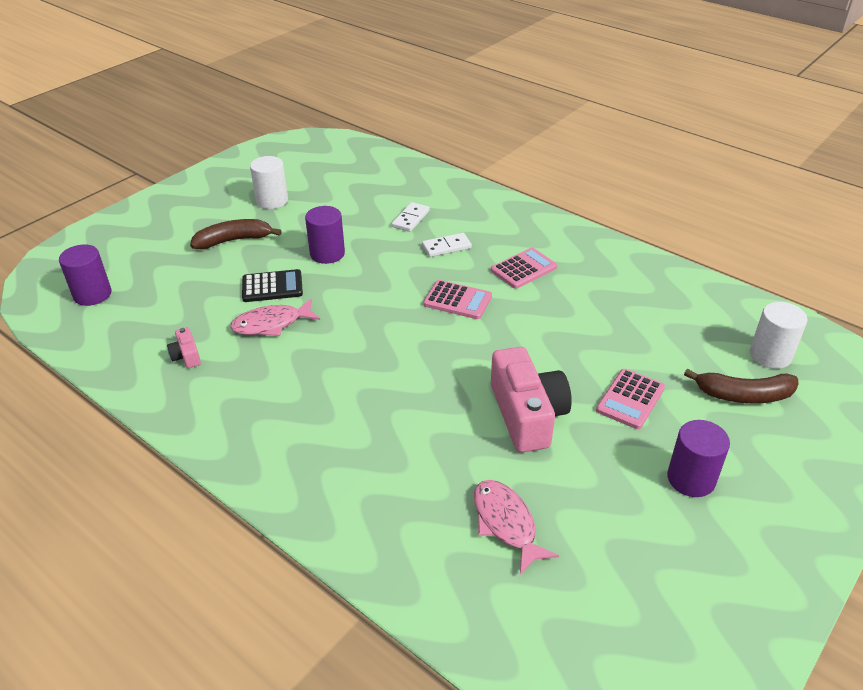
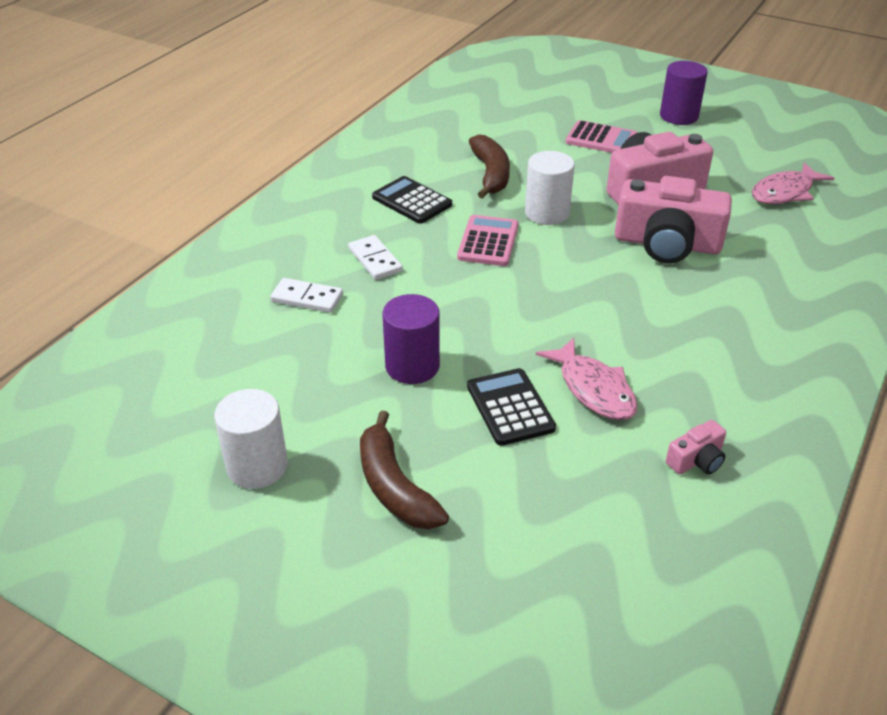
camera: 100 degrees left, 0 degrees up
(92, 294) = (607, 647): purple cylinder -> none
(431, 402) = (667, 243): none -> pink camera
(523, 269) = (412, 201): pink calculator -> black calculator
(744, 395) = (569, 92): brown banana -> brown banana (490, 174)
(770, 355) = (511, 79): white cylinder -> white cylinder (547, 213)

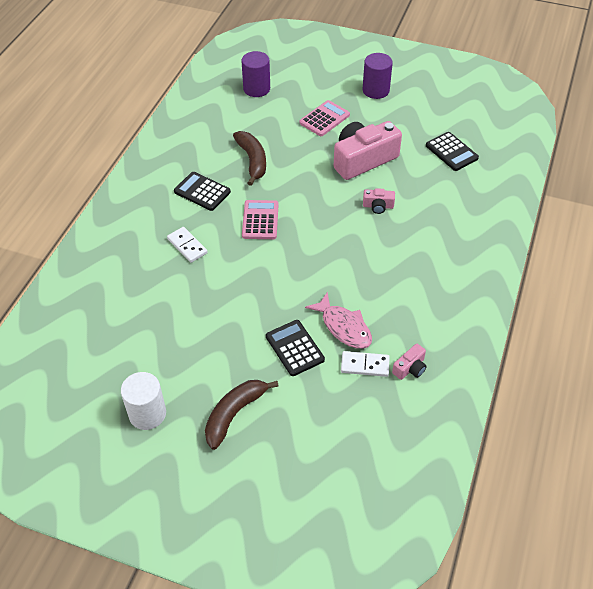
camera: 10 degrees left, 10 degrees up
(307, 298) = (148, 284): white domino -> white domino (365, 365)
(394, 486) = (234, 414): brown banana -> brown banana turned 75 degrees clockwise
(412, 366) = (228, 327): purple cylinder -> purple cylinder (256, 89)
(547, 213) = (296, 190): white cylinder -> none
(601, 139) = (324, 119): pink calculator -> pink calculator turned 60 degrees counterclockwise
(667, 243) = (378, 206): pink camera -> pink camera, size x0.44
(785, 192) = (451, 152): pink fish -> black calculator

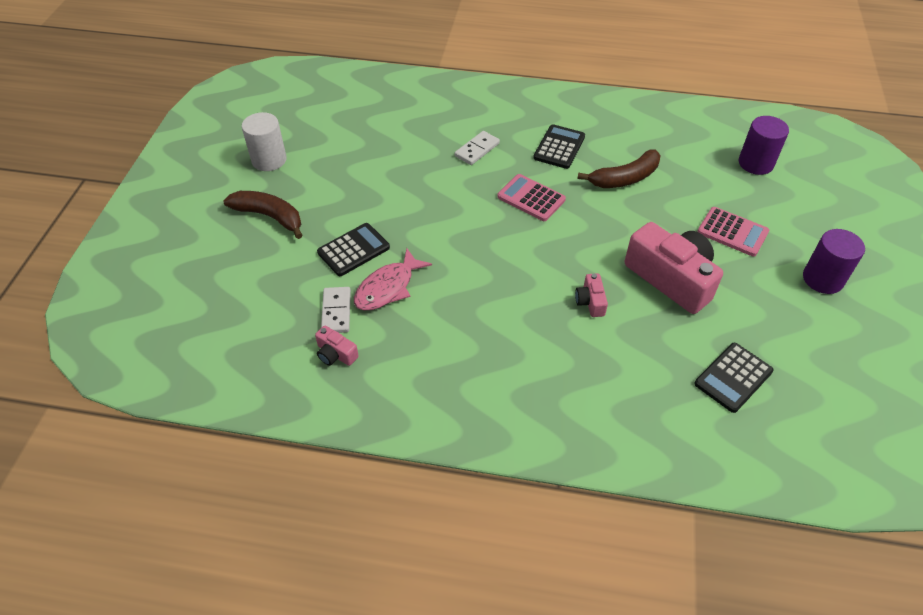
camera: 80 degrees right, 0 degrees up
(260, 220) = (531, 198): pink calculator -> pink calculator turned 135 degrees counterclockwise

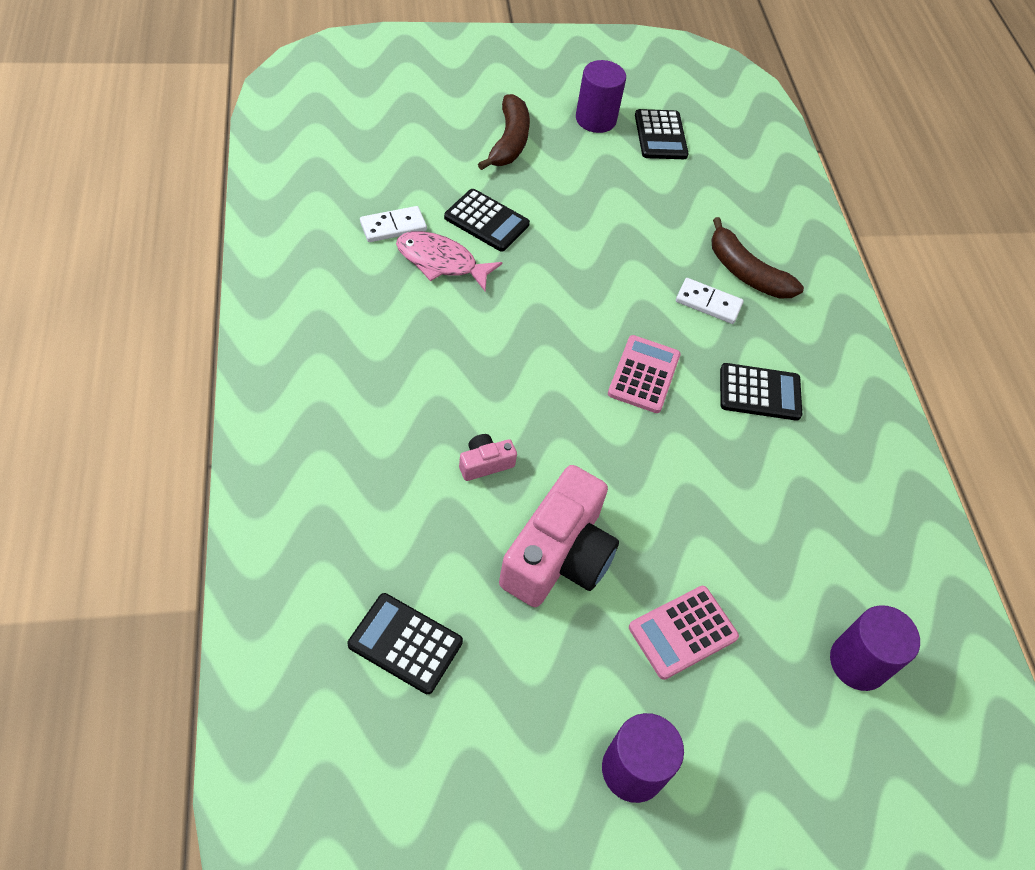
camera: 65 degrees right, 5 degrees up
(269, 160) = (595, 119): white cylinder -> purple cylinder
(304, 129) = (660, 135): none -> black calculator
(336, 354) = (336, 239): pink camera -> none
(624, 178) = (734, 479): brown banana -> brown banana (746, 273)
(732, 232) = (683, 632): pink calculator -> pink calculator turned 45 degrees clockwise

